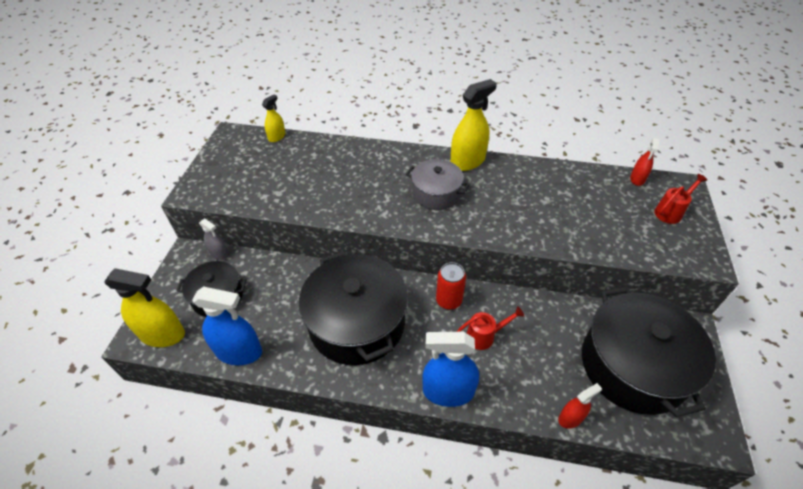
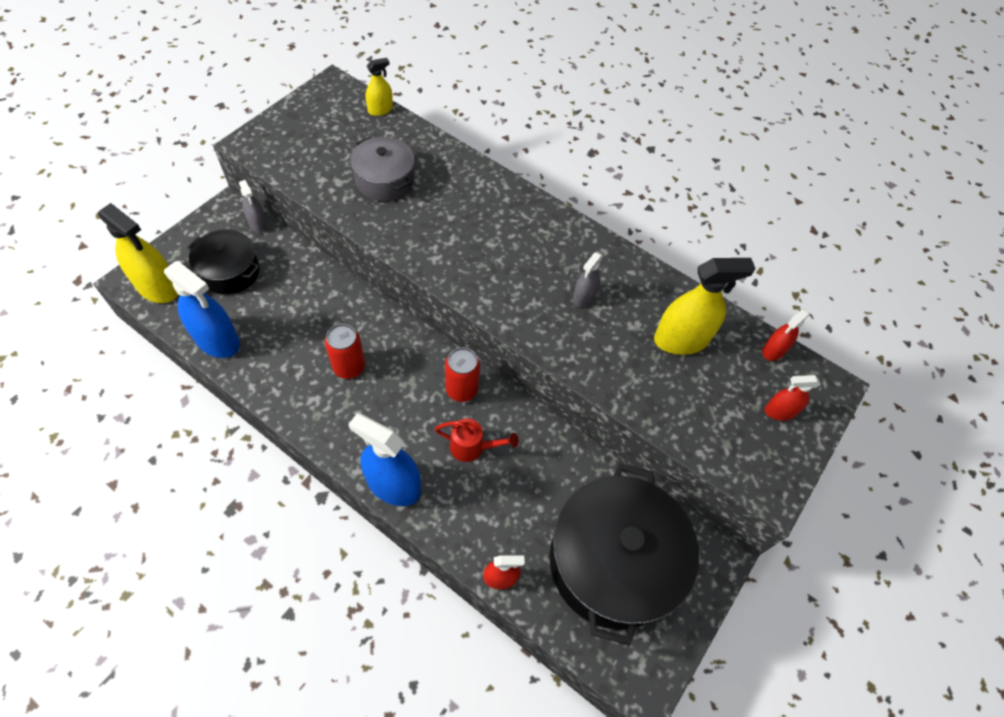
camera: 20 degrees right, 10 degrees up
(357, 323) = (349, 367): black pot -> red can
(436, 194) = (510, 259): grey pot -> grey pot (384, 180)
(467, 161) = (577, 235): yellow spray bottle -> yellow spray bottle (681, 340)
(501, 196) = (584, 297): none -> grey spray bottle
(670, 212) = (779, 411): red watering can -> red spray bottle

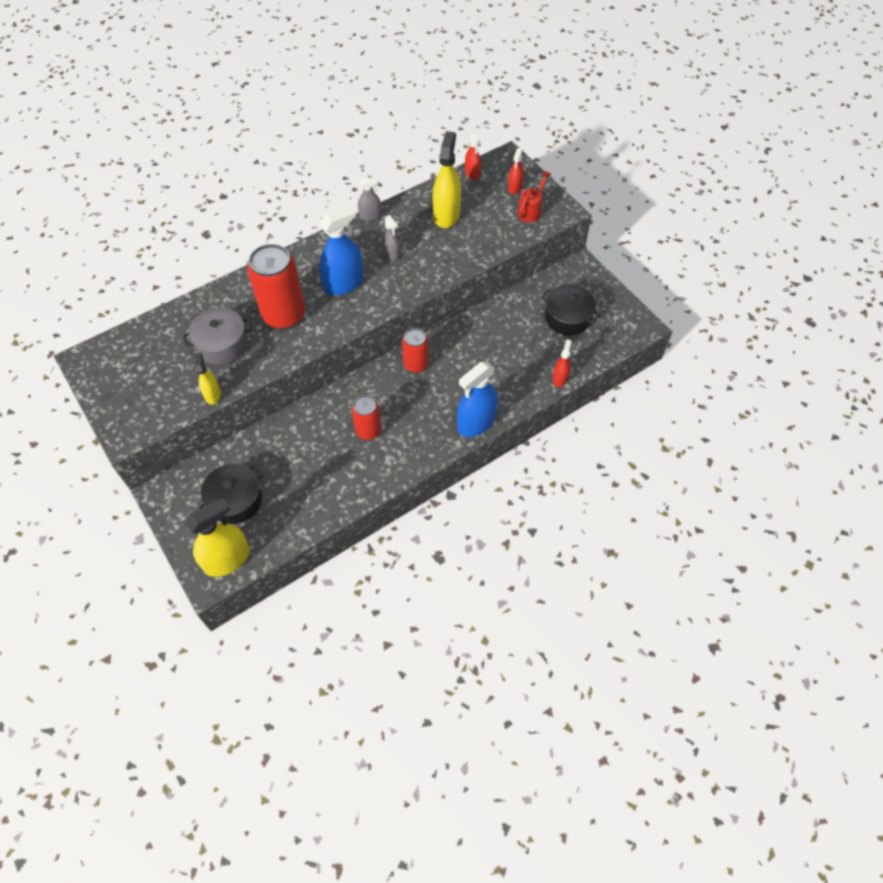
camera: 65 degrees left, 0 degrees up
(217, 340) = (305, 519): blue spray bottle -> blue spray bottle (343, 283)
(258, 224) = (190, 471): grey spray bottle -> grey spray bottle (370, 216)
(380, 110) = (136, 331): yellow spray bottle -> yellow spray bottle (212, 394)
(445, 220) = (284, 315): none -> red can
(472, 447) = (464, 370): red watering can -> red watering can (531, 211)
(612, 562) = (567, 318): black pot -> black pot, size x0.55

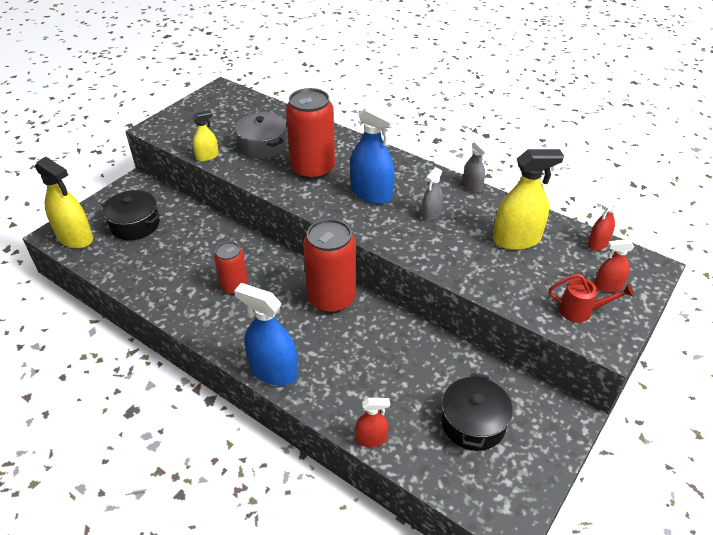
camera: 70 degrees right, 15 degrees down
(416, 364) = (331, 298): red can -> red can, size x1.71

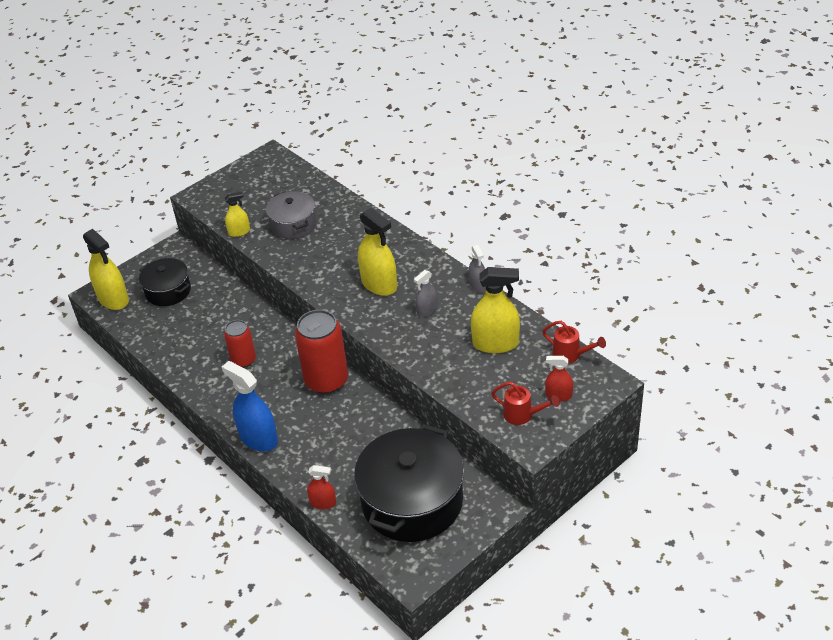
camera: 15 degrees right, 0 degrees up
(313, 169) = (333, 253): red can -> none
(371, 193) = (379, 284): blue spray bottle -> yellow spray bottle
(473, 423) = (412, 501): black pot -> black pot, size x1.82
(598, 243) = (570, 355): red spray bottle -> red watering can

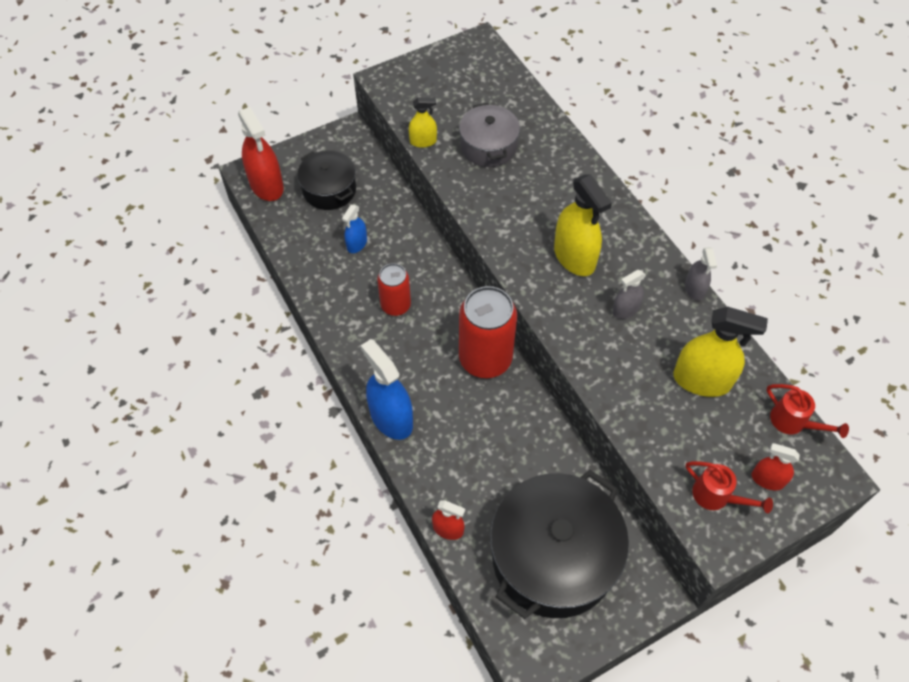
camera: 10 degrees right, 15 degrees up
(113, 299) = (266, 185): yellow spray bottle -> red spray bottle
(200, 324) = (357, 244): none -> blue spray bottle

